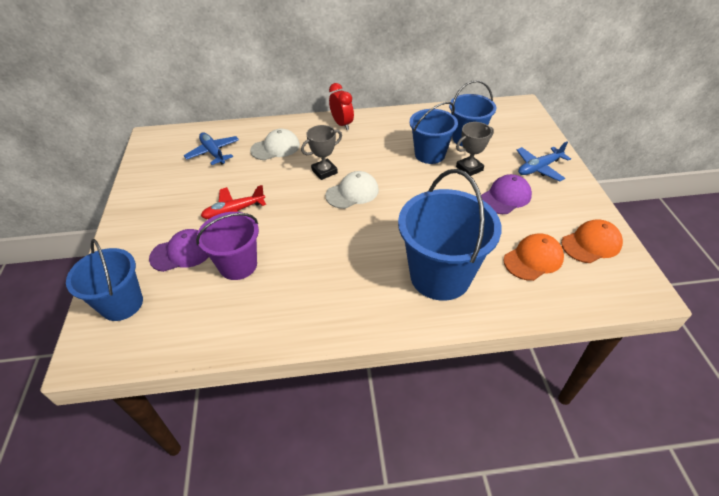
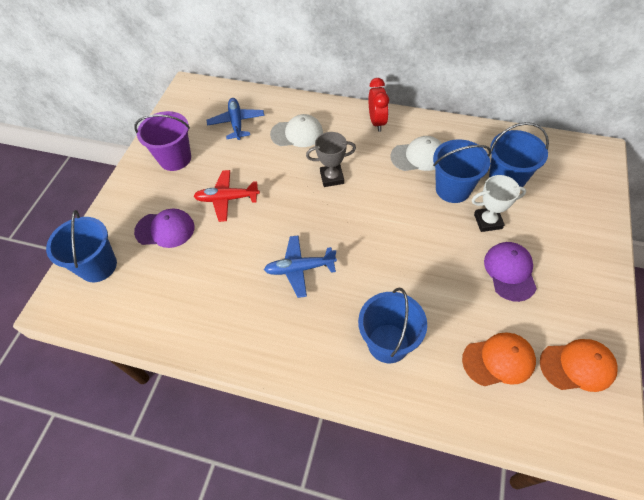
camera: 25 degrees right, 10 degrees up
(238, 265) = (206, 260): purple bucket -> purple bucket (175, 158)
(352, 193) = (348, 213): white cap -> white cap (418, 156)
(440, 276) = (388, 343): blue bucket -> blue bucket, size x0.65
(469, 168) = (488, 221): grey trophy -> white trophy
(505, 197) = (510, 272): purple cap -> purple cap turned 75 degrees counterclockwise
(539, 168) = (571, 246): blue plane -> blue plane (300, 269)

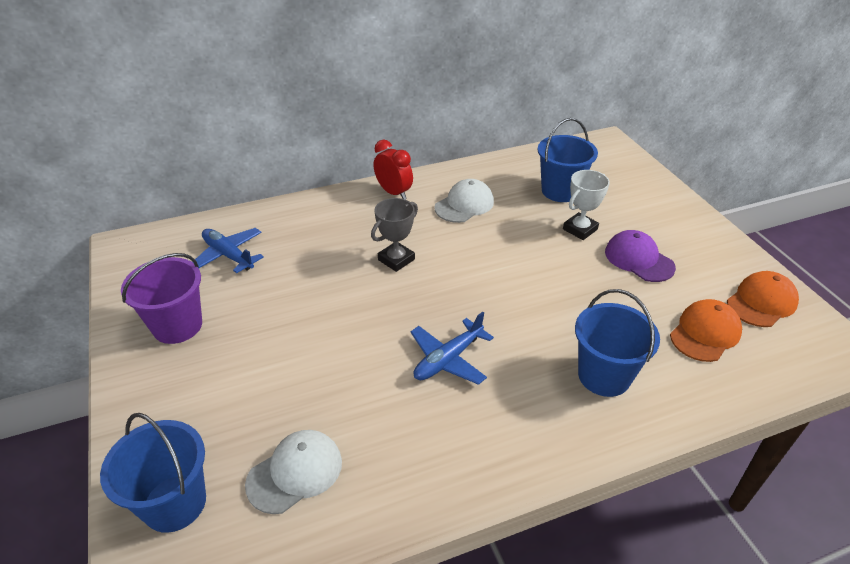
camera: 40 degrees left, 15 degrees down
(165, 229) = (238, 407): purple cap -> none
(227, 199) = (292, 335): red plane -> none
(297, 133) = (315, 236): white cap -> white cap (295, 472)
(453, 189) = (523, 217): blue bucket -> none

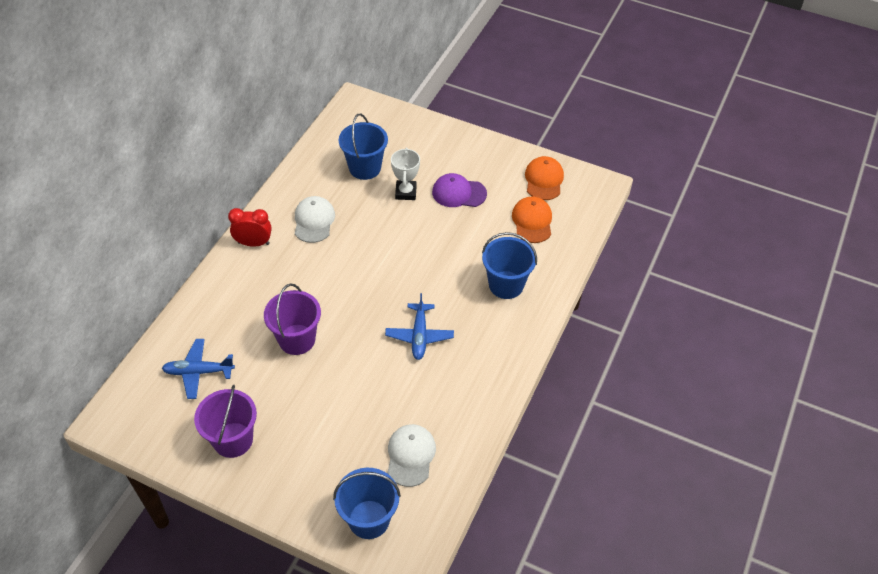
camera: 45 degrees left, 10 degrees up
(333, 284) = (297, 339): none -> purple bucket
(396, 259) = (317, 294): grey trophy -> none

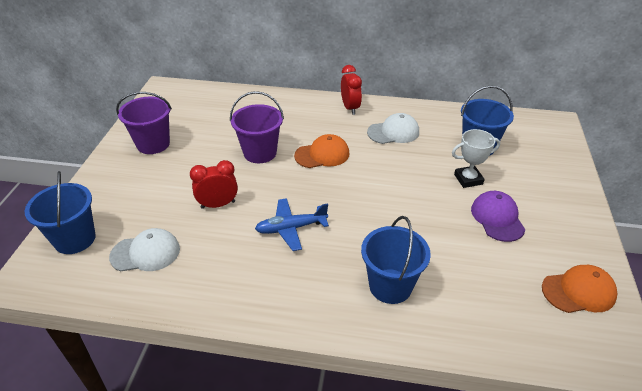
camera: 75 degrees right, 10 degrees down
(198, 372) = (213, 113): blue plane -> none
(365, 388) = (218, 205): none -> red clock
(532, 221) = (502, 292): orange cap -> orange cap (322, 155)

